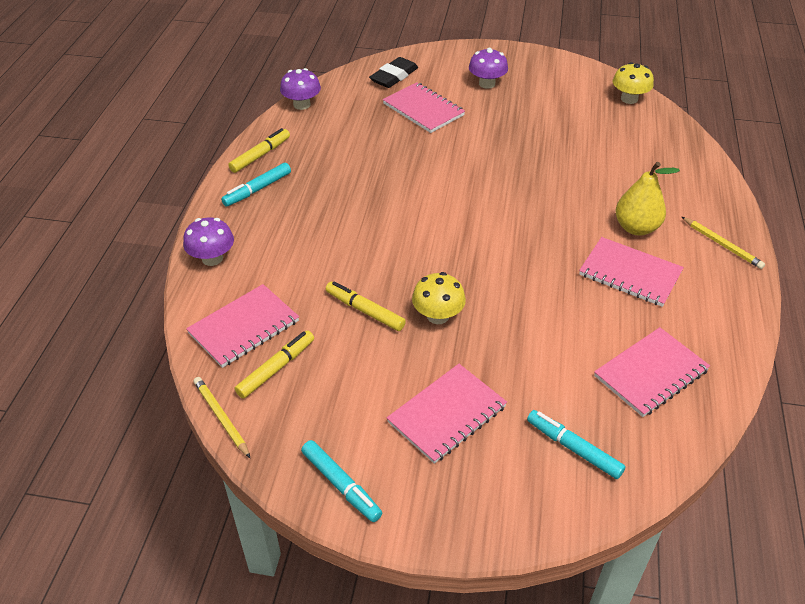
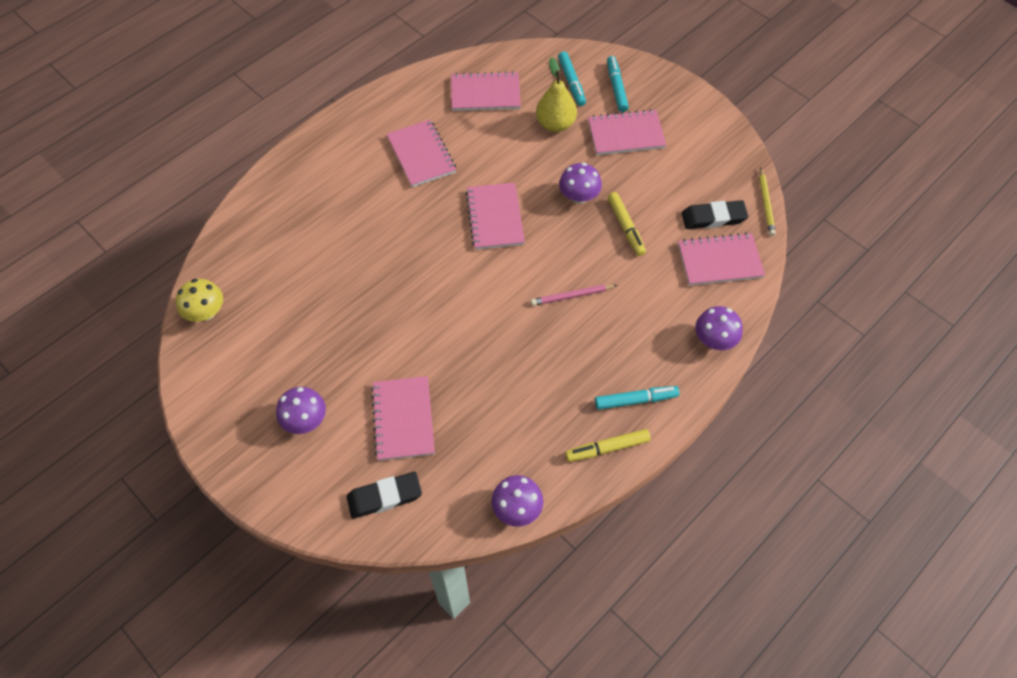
camera: 145 degrees left, 15 degrees up
(276, 368) = (713, 218): yellow marker -> black eraser
(341, 485) = (714, 130): turquoise marker -> turquoise marker (616, 87)
(368, 231) = (572, 296): none -> pink pencil
(438, 316) = (579, 196): yellow mushroom -> purple mushroom
(498, 256) = (495, 217): none -> pink notebook
(636, 228) = (373, 184): yellow pear -> yellow pear (555, 124)
(722, 245) = (334, 140): yellow pencil -> none

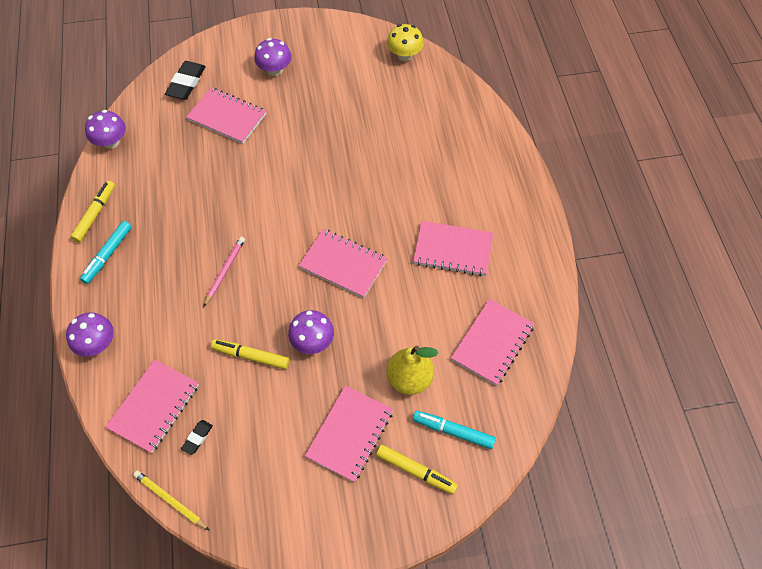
camera: 125 degrees right, 0 degrees up
(616, 87) = (416, 471): turquoise marker -> yellow marker
(713, 218) = (197, 438): black eraser -> black eraser, size x0.53

